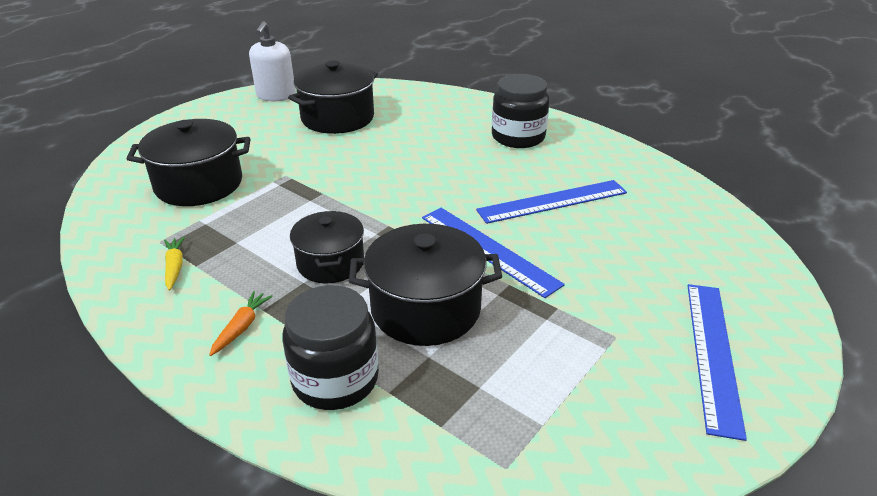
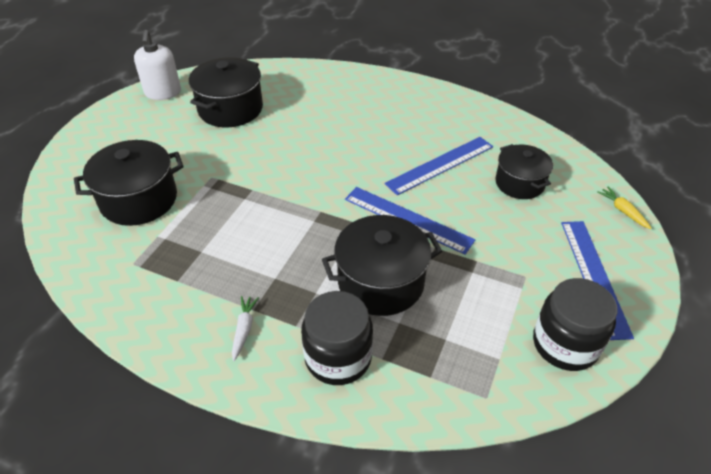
camera: 15 degrees left, 10 degrees up
(175, 267) = (160, 286): yellow carrot -> yellow carrot (623, 211)
(241, 327) = (244, 329): orange carrot -> white carrot
(330, 263) = (289, 256): black pot -> black pot (519, 183)
(518, 137) = (391, 105): black jar -> black jar (565, 344)

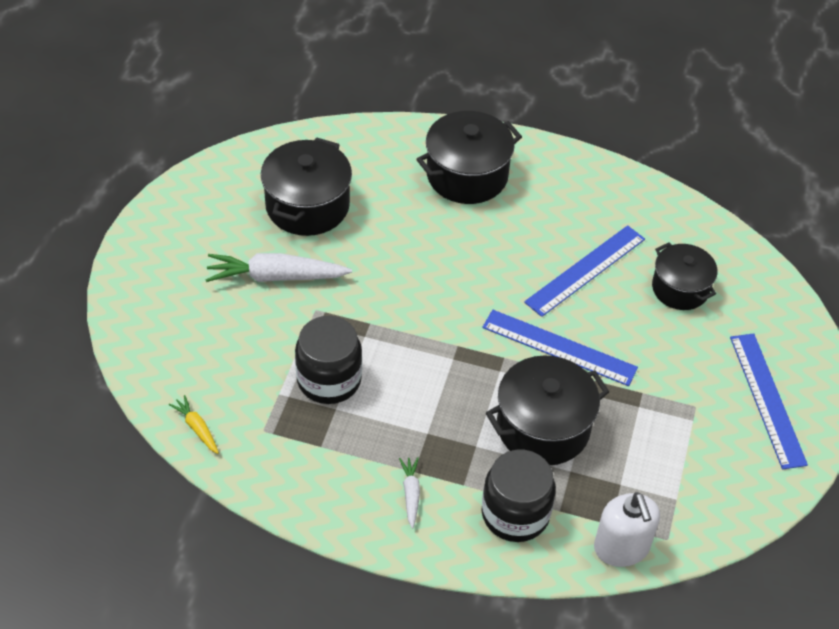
camera: 10 degrees left, 5 degrees up
(139, 200) = (239, 348): black pot -> black pot (467, 175)
(163, 92) = (209, 185): white soap dispenser -> white soap dispenser (621, 547)
(188, 152) = (276, 276): none -> white carrot
(565, 344) = (740, 477): black jar -> black jar (329, 379)
(623, 211) = (797, 316): yellow carrot -> yellow carrot (197, 428)

